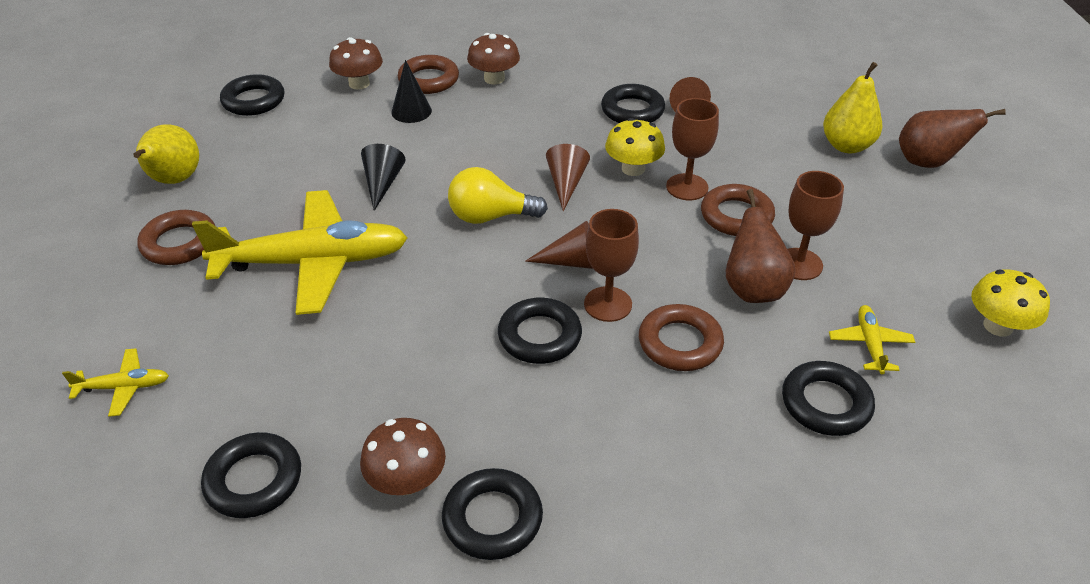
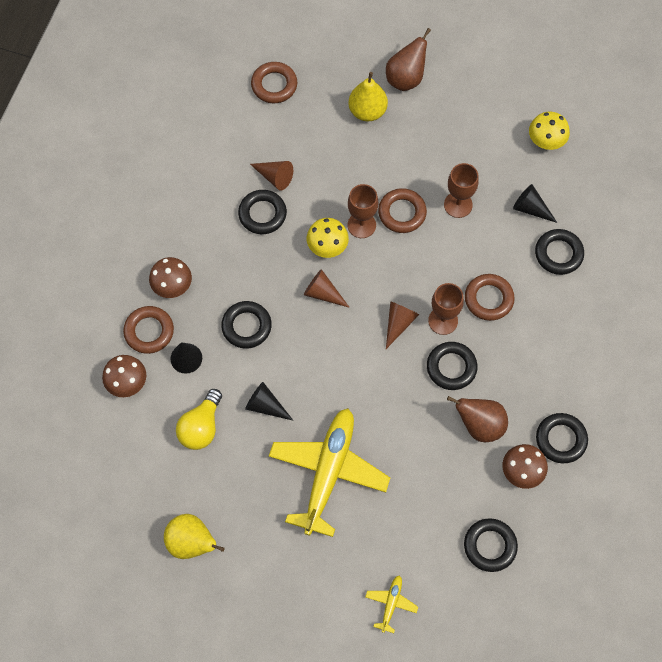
camera: 65 degrees left, 25 degrees up
(179, 243) = (268, 550): brown ring -> brown ring (274, 85)
(253, 101) = (111, 465): black ring -> black ring (246, 326)
(490, 216) = (334, 352): yellow light bulb -> yellow light bulb (201, 427)
(753, 289) = (466, 240): brown pear -> brown pear (480, 425)
(869, 344) = (530, 208): yellow plane -> black cone

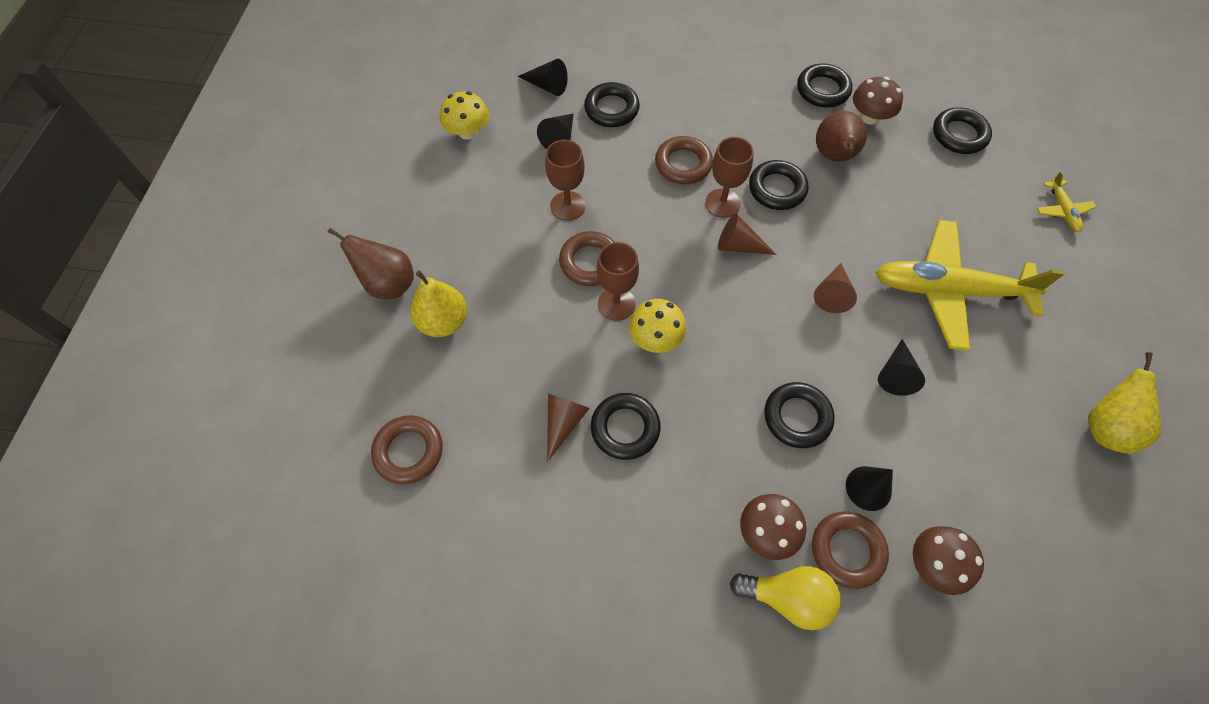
camera: 100 degrees left, 5 degrees down
(201, 427) = (955, 447): yellow light bulb -> yellow light bulb (787, 598)
(322, 293) = (723, 333): brown cone -> brown cone (832, 294)
(391, 603) = (1062, 210): yellow plane -> yellow plane turned 105 degrees counterclockwise
(592, 206) = (547, 86): none -> black cone

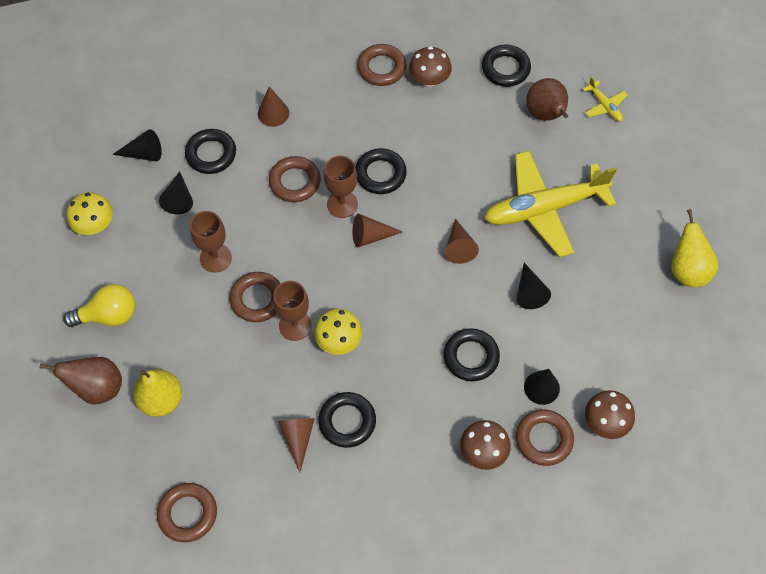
camera: 25 degrees left, 0 degrees up
(691, 93) = (273, 113): none -> brown cone
(787, 598) = (516, 491): yellow light bulb -> yellow light bulb (108, 315)
(822, 90) = (381, 68): black ring -> brown ring
(834, 156) = (414, 127): brown pear -> brown pear (546, 115)

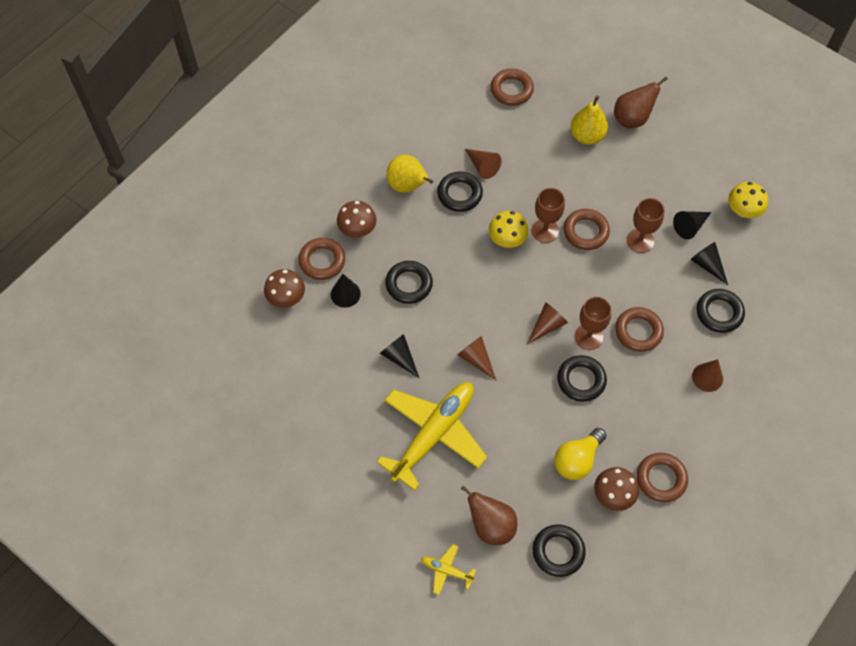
camera: 145 degrees right, 0 degrees up
(108, 315) = (671, 162): yellow light bulb -> yellow light bulb (577, 460)
(144, 154) = (766, 281): black cone -> black cone (690, 226)
(687, 270) = (288, 453): yellow pear -> yellow pear (407, 186)

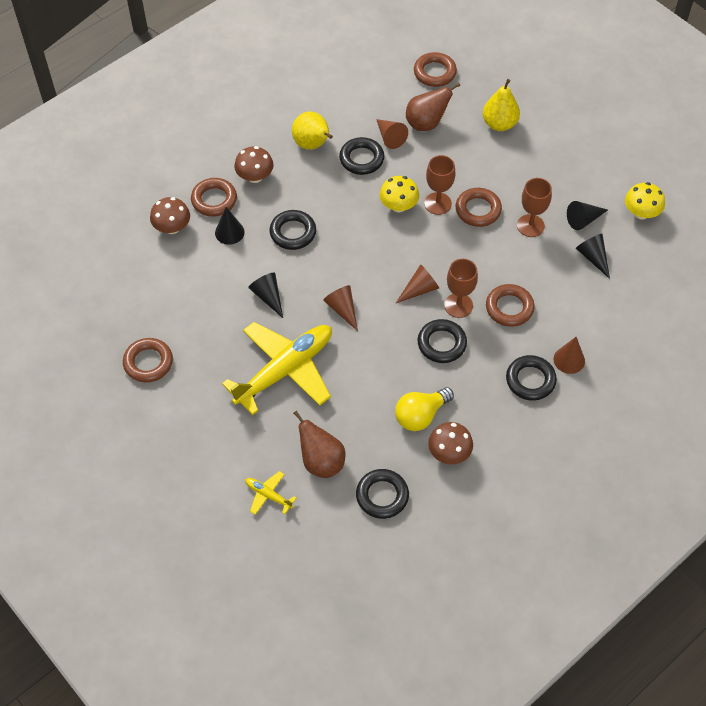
camera: 10 degrees right, 5 degrees down
(632, 119) = (548, 114): brown pear -> brown pear (426, 123)
(661, 479) = (500, 446): brown ring -> brown ring (148, 362)
(719, 313) = (595, 303): black ring -> black ring (530, 380)

